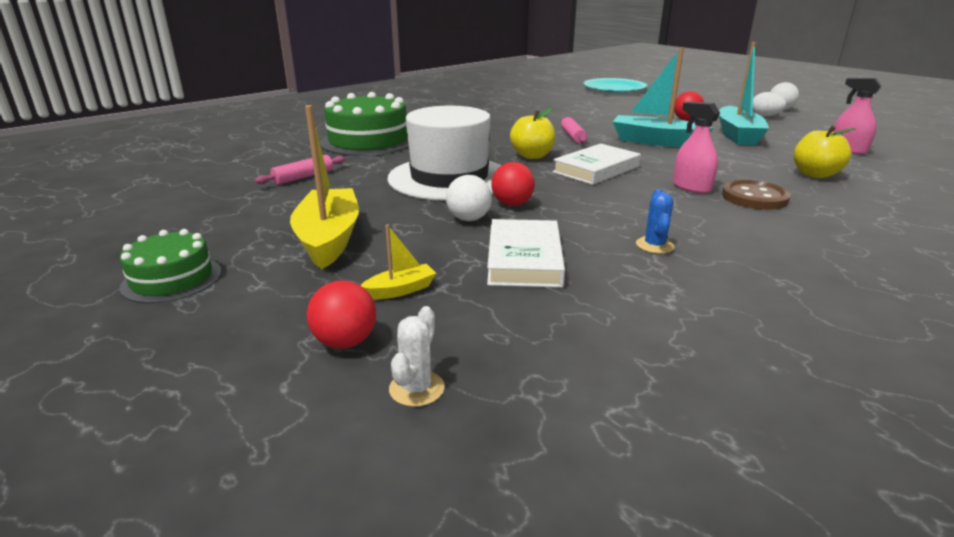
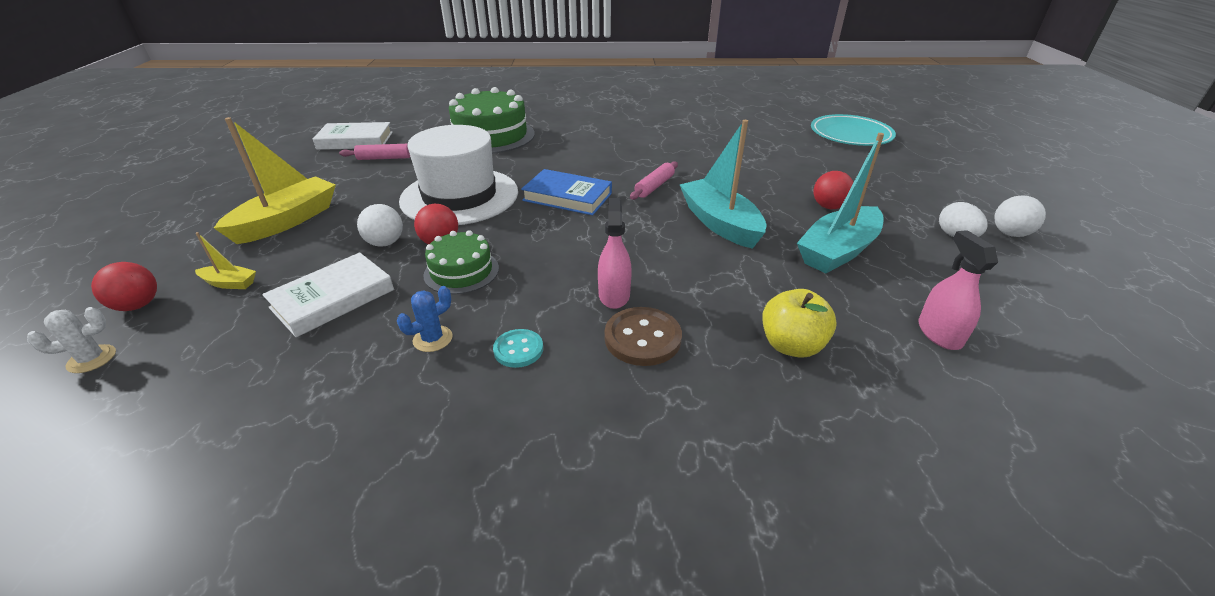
camera: 40 degrees right, 10 degrees up
(172, 279) = (179, 215): green cake -> green cake (461, 271)
(532, 156) = (567, 197): yellow apple -> blue book
(596, 169) = (583, 234): white book -> white book (355, 141)
(713, 228) = (518, 349): none -> turquoise button

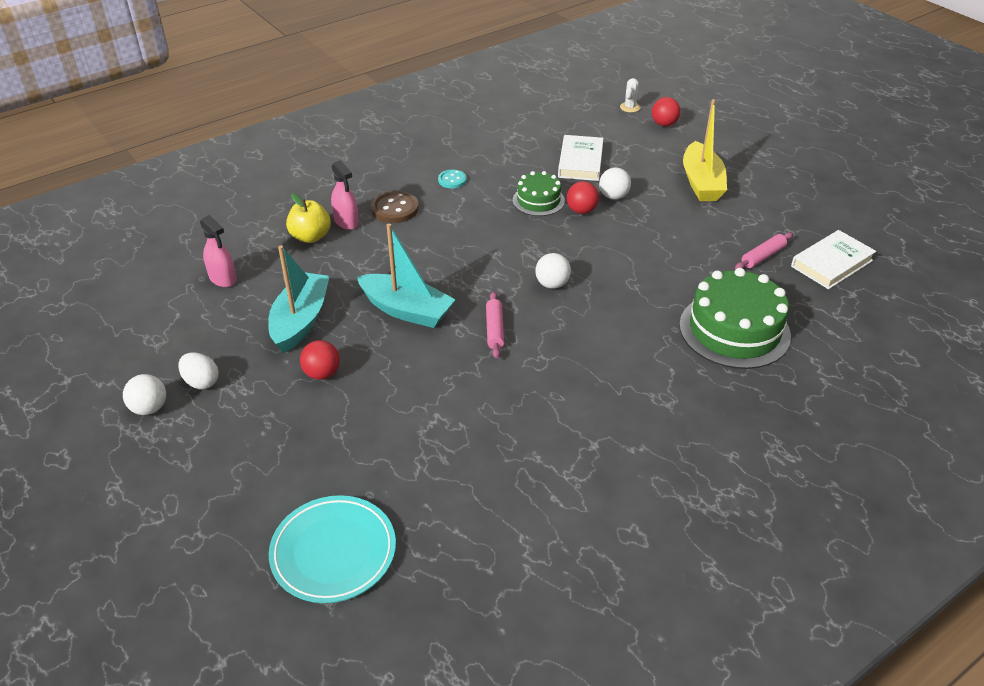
camera: 145 degrees right, 5 degrees up
(230, 283) = (647, 146): yellow boat -> none
(432, 339) = (500, 168): blue cactus -> none
(459, 196) = (632, 248): white hat -> none
(567, 197) = (552, 284): blue book -> white ball
(614, 295) = (432, 224): pink spray bottle -> pink spray bottle (346, 221)

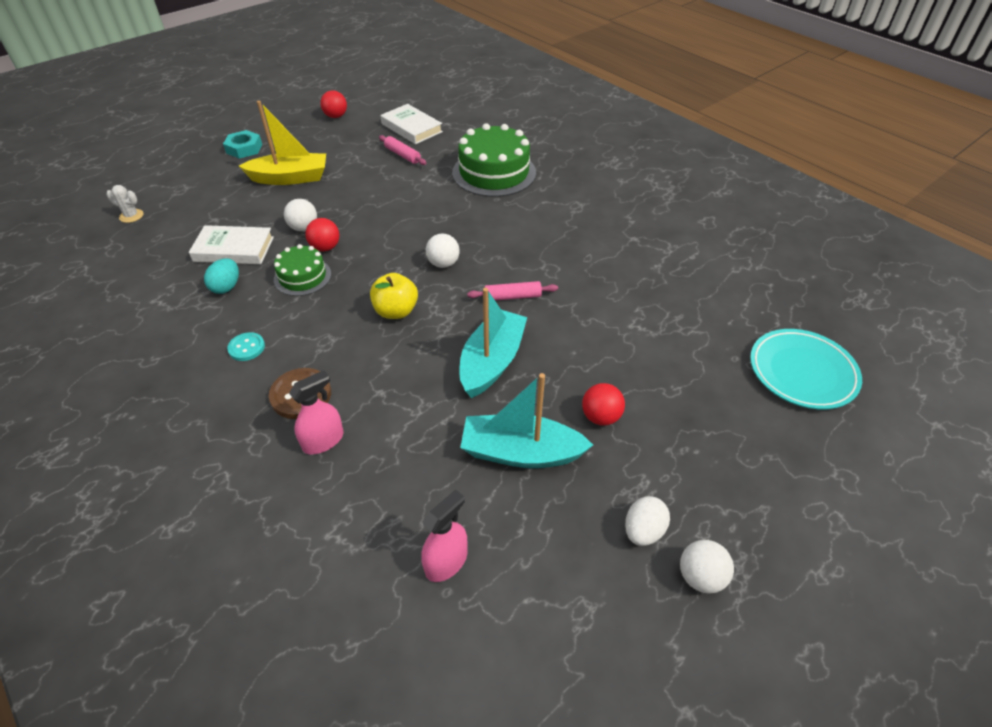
camera: 95 degrees left, 5 degrees up
(310, 237) = (354, 474): yellow apple -> yellow apple (396, 311)
(528, 163) = (226, 287): none -> turquoise egg
(664, 124) = (176, 195): red ball -> red ball (336, 116)
(755, 151) = (244, 148): none -> turquoise nut

